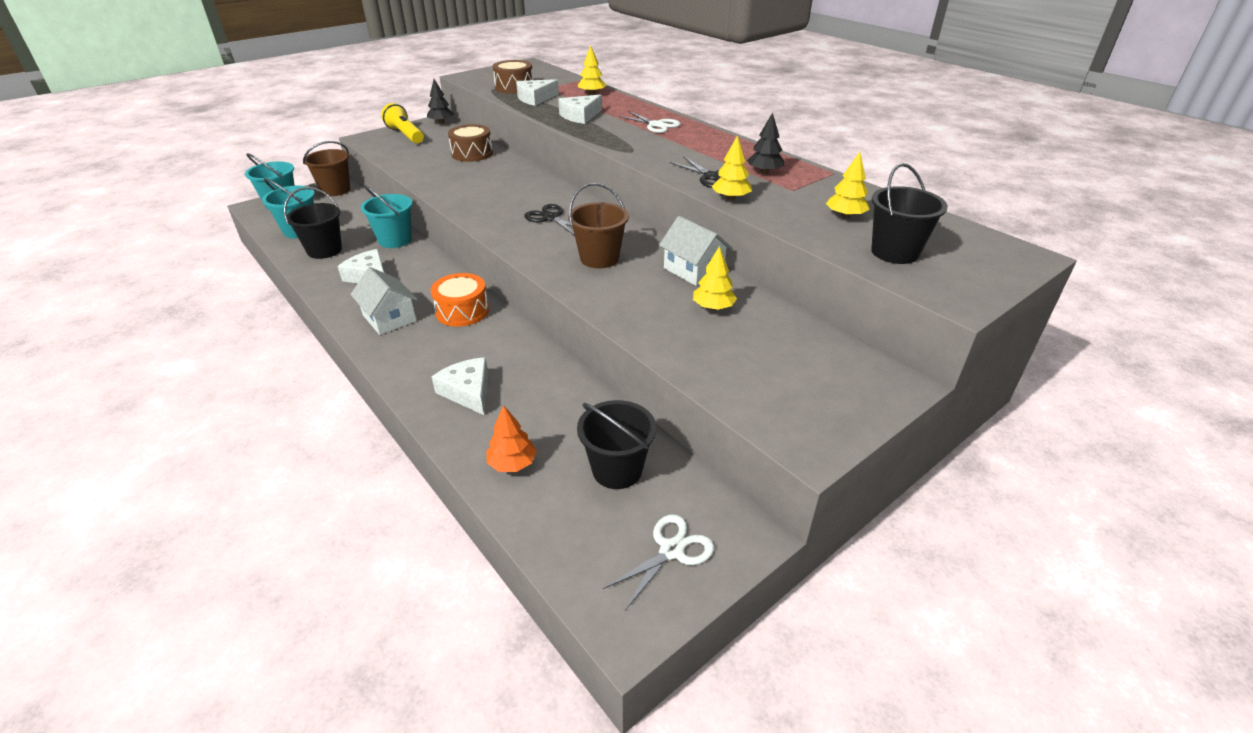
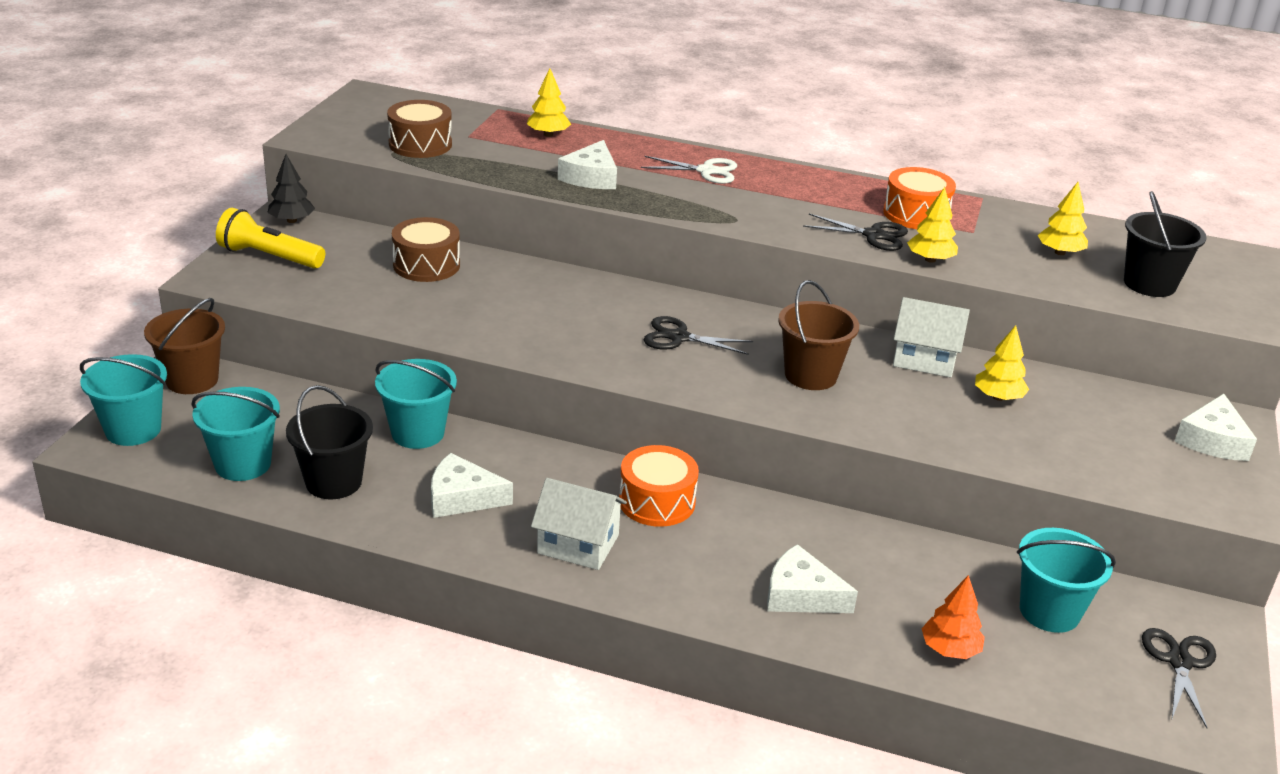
camera: 35 degrees left, 5 degrees down
(535, 98) = (483, 159): white cheese -> white cheese (1212, 440)
(617, 470) = (1049, 611): black bucket -> turquoise bucket
(671, 550) = (1179, 662): white scissors -> black scissors
(764, 172) = (916, 214): black tree -> orange drum

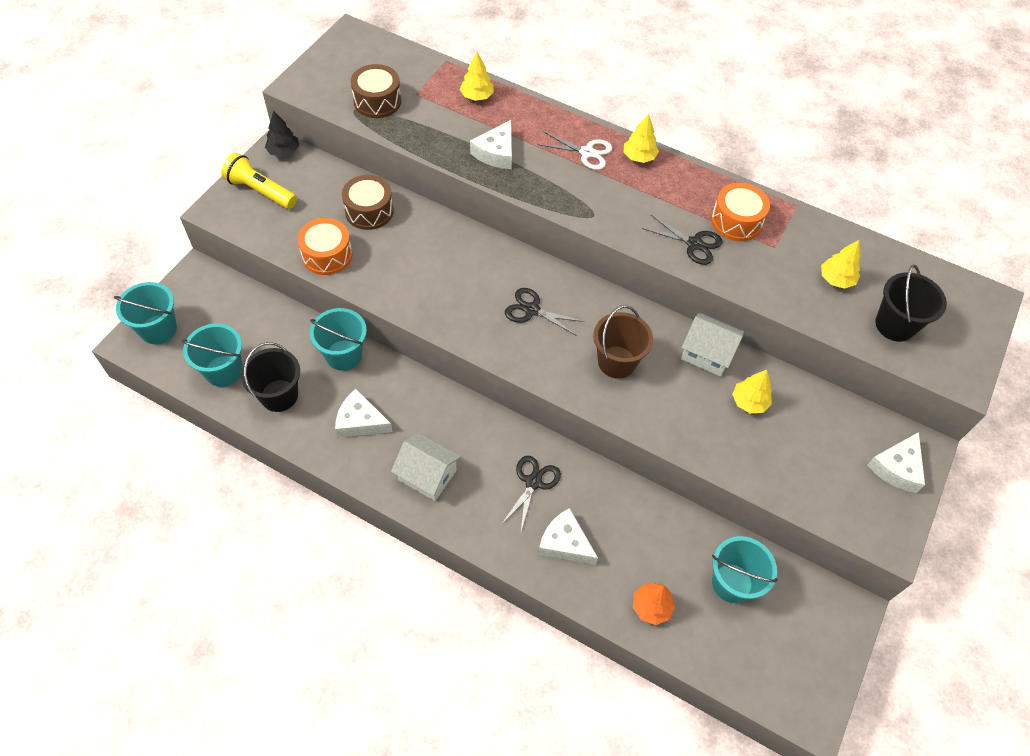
camera: 10 degrees right, 25 degrees up
(192, 380) = (203, 285): brown bucket -> none
(657, 502) = (490, 442): orange drum -> orange drum (327, 255)
(930, 259) = (729, 278): yellow tree -> yellow tree (639, 157)
(1179, 662) = (807, 642): black scissors -> black scissors (533, 482)

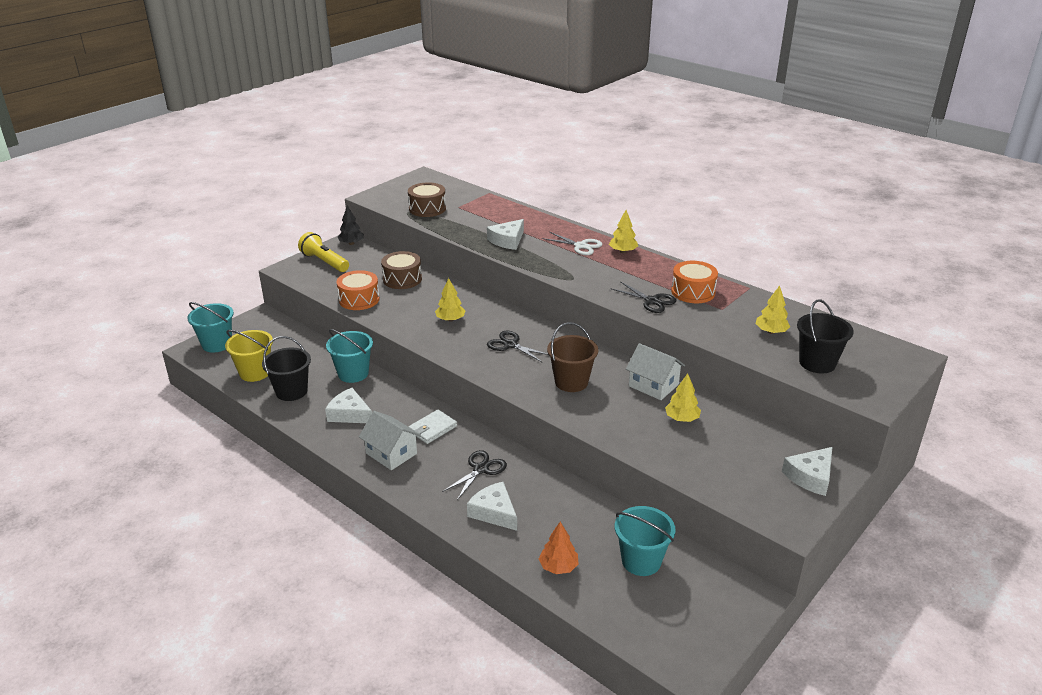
camera: 15 degrees right, 25 degrees down
(223, 371) = (255, 372): turquoise bucket -> yellow bucket
(462, 429) = (432, 429): none -> white wallet
(477, 96) = (505, 211): yellow tree -> yellow tree (450, 319)

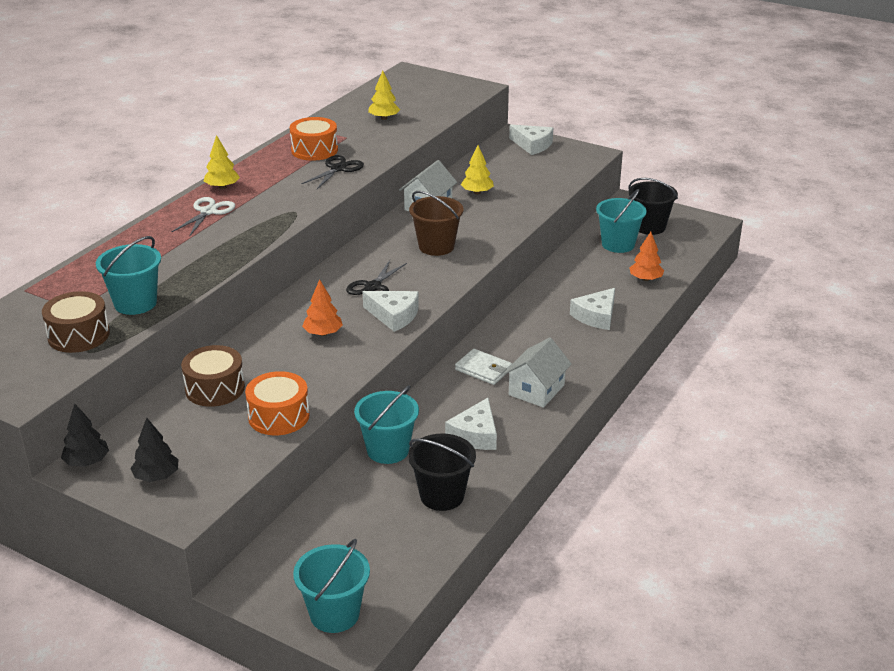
camera: 100 degrees left, 0 degrees up
(255, 372) = (405, 545): yellow bucket -> none
(324, 262) = (156, 476): yellow flashlight -> black tree
(450, 319) = (323, 333): yellow tree -> orange tree
(457, 223) = (135, 303): none -> turquoise bucket
(481, 469) = (538, 330): black scissors -> none
(507, 240) = (193, 260): white cheese -> white cheese (394, 315)
(817, 363) = (430, 103): black bucket -> black bucket (649, 227)

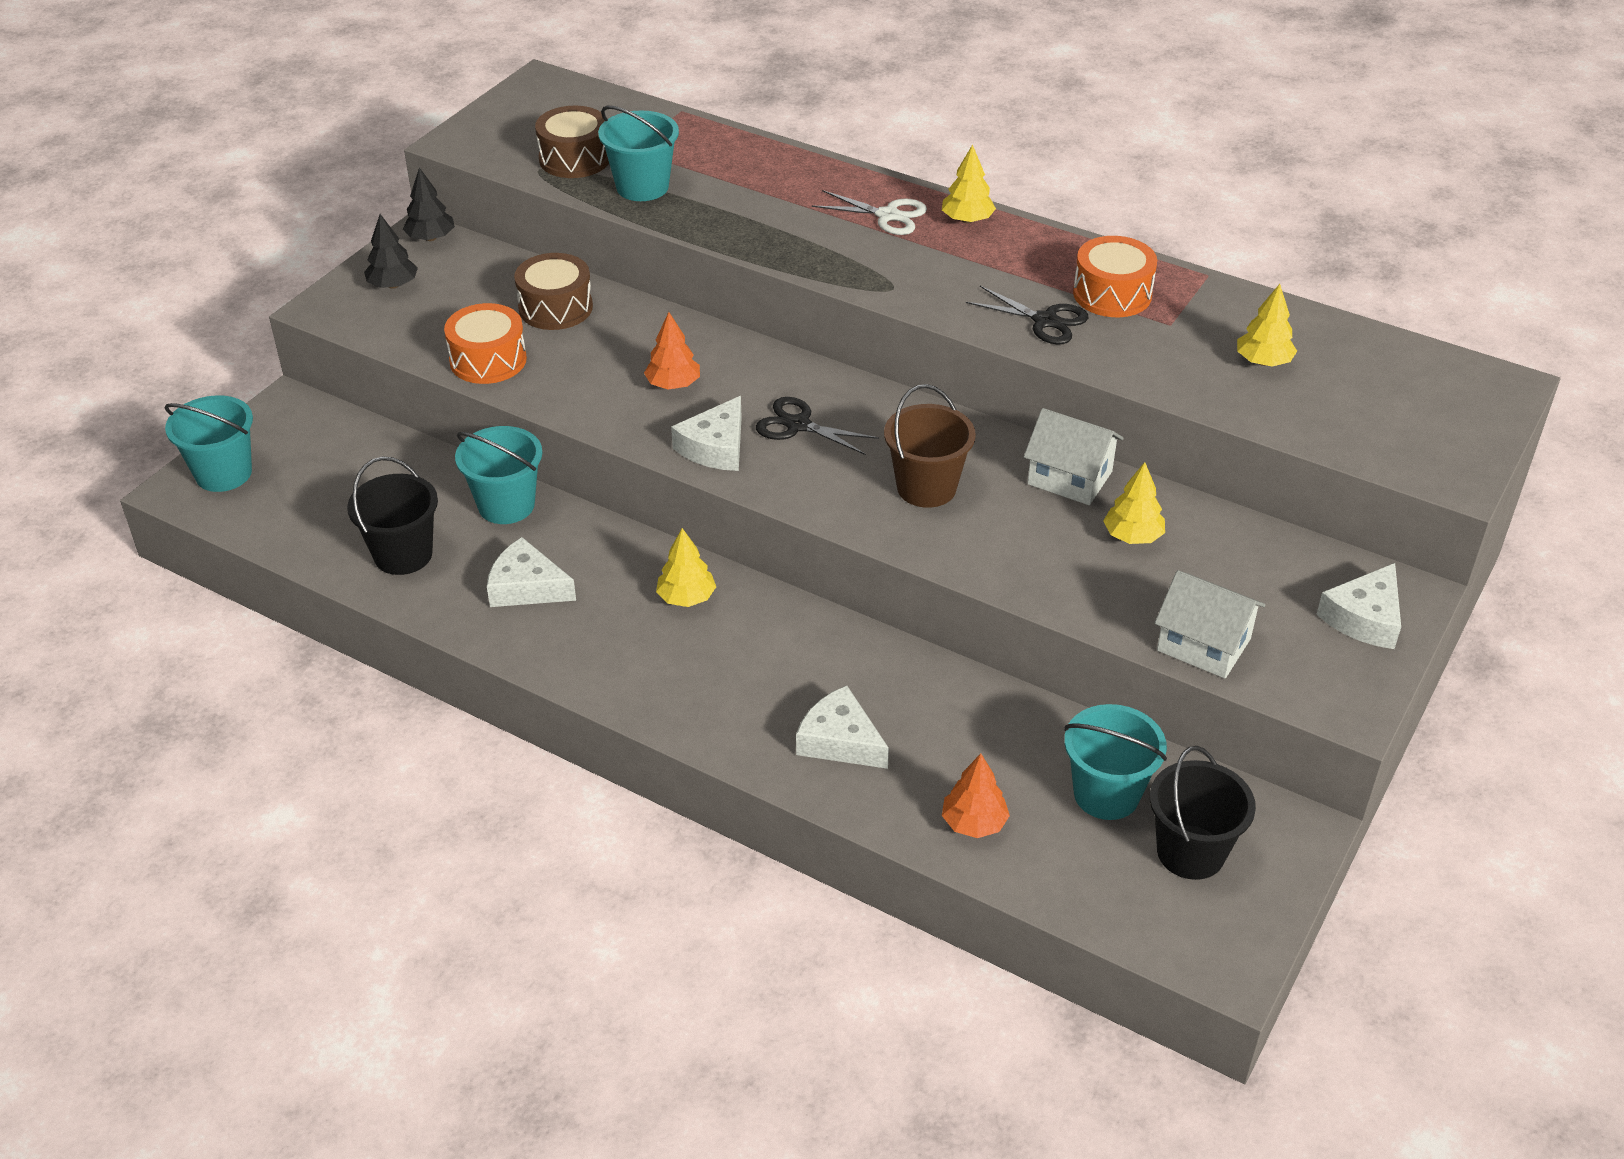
camera: 90 degrees right, 10 degrees up
(483, 369) = (686, 598): white wallet -> yellow tree
(536, 390) = (627, 654): white house -> white house (1203, 644)

